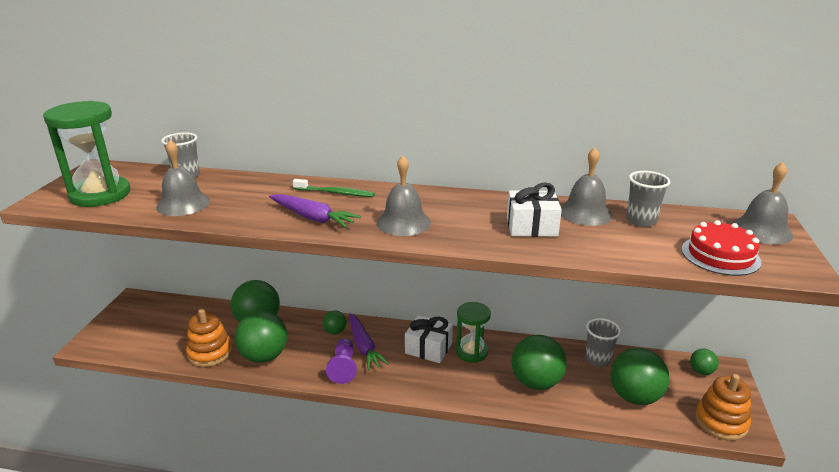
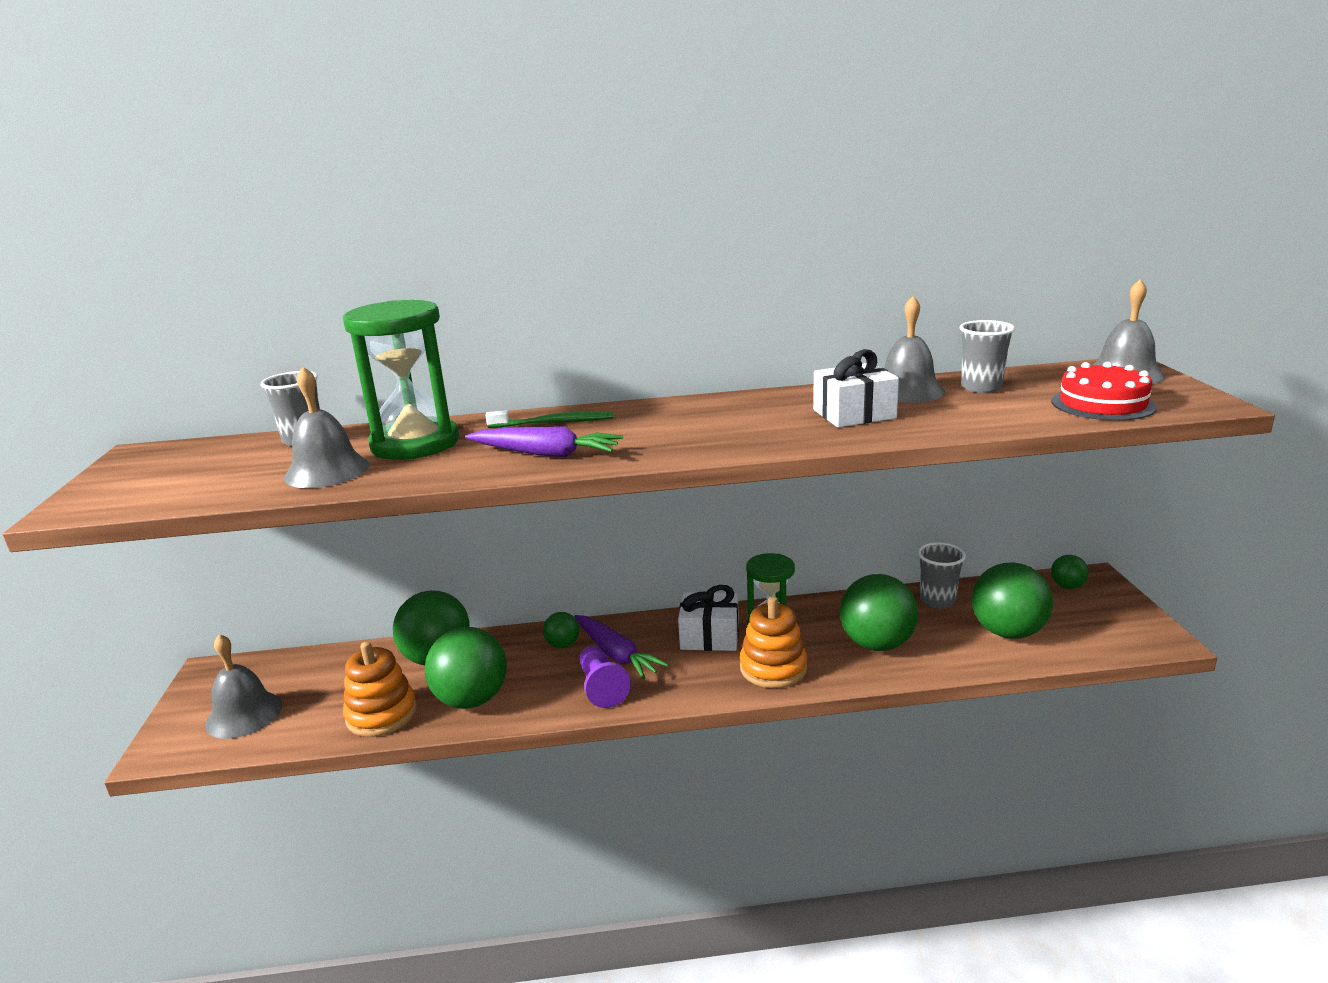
camera: 15 degrees left, 5 degrees down
(100, 195) = (174, 483): green hourglass -> green hourglass (415, 444)
(403, 222) = (681, 437): grey bell -> grey bell (244, 714)
(721, 422) = (1123, 635): orange stacking toy -> orange stacking toy (773, 668)

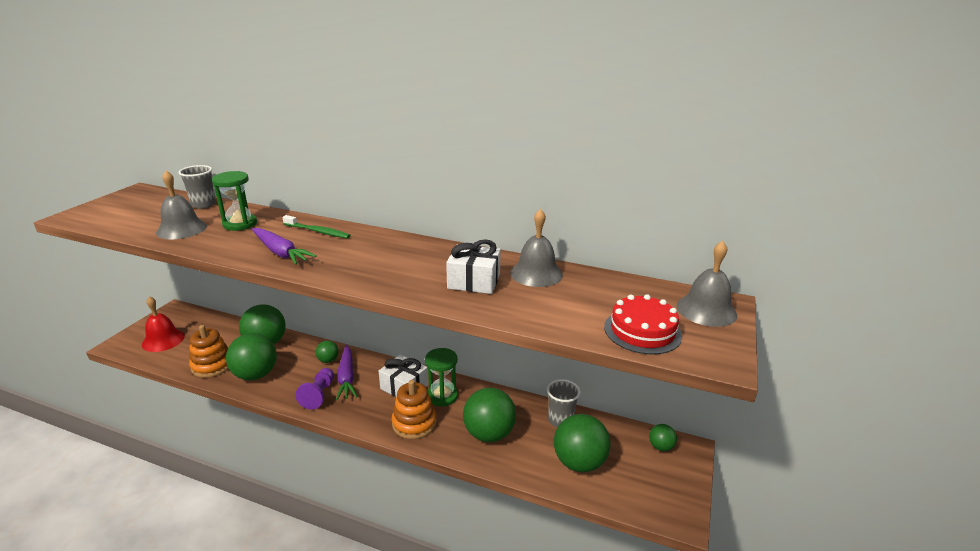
camera: 25 degrees right, 5 degrees up
(244, 714) = (163, 340): grey bell -> red bell
(415, 444) = (240, 224): green hourglass -> green hourglass, size x0.63
(981, 387) = (586, 287): grey cup -> none

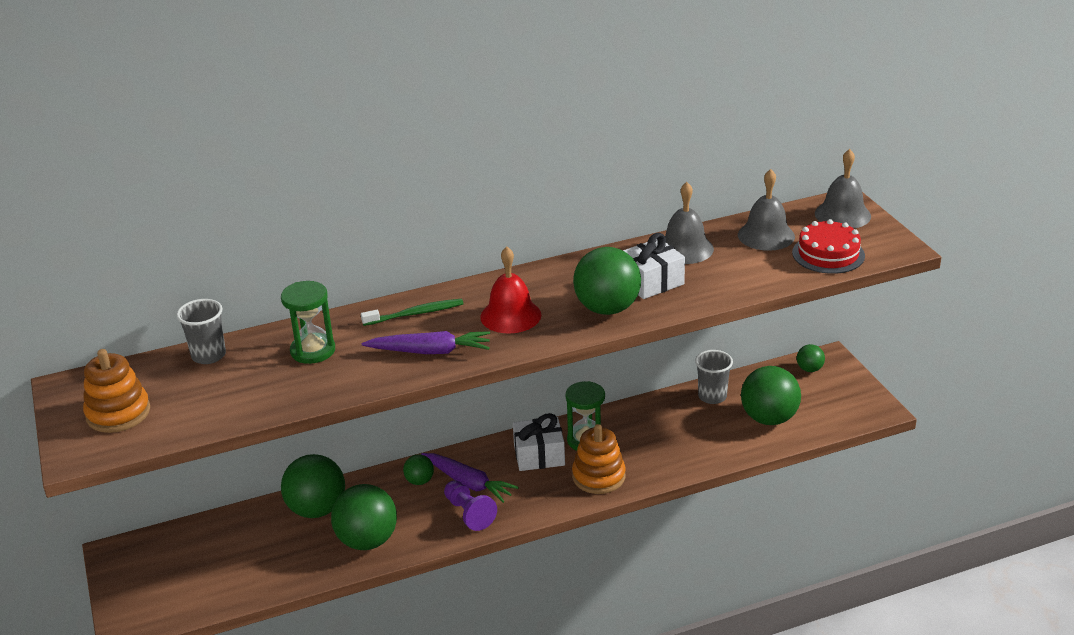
camera: 40 degrees left, 5 degrees up
(163, 340) = (178, 584): red bell -> red bell (510, 315)
(181, 229) = (261, 389): grey bell -> grey bell (766, 235)
(212, 365) = (298, 565): orange stacking toy -> orange stacking toy (118, 413)
(489, 434) = (673, 443): green ball -> green ball (607, 308)

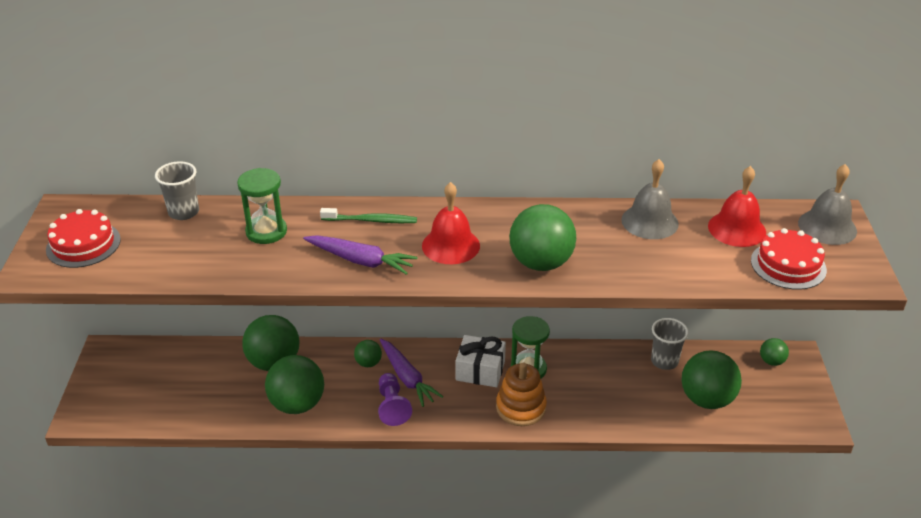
camera: 20 degrees right, 5 degrees up
(118, 413) = (83, 244): orange stacking toy -> red cake
(651, 282) = (598, 247): white gift -> none
(766, 235) = (736, 229): grey bell -> red bell

